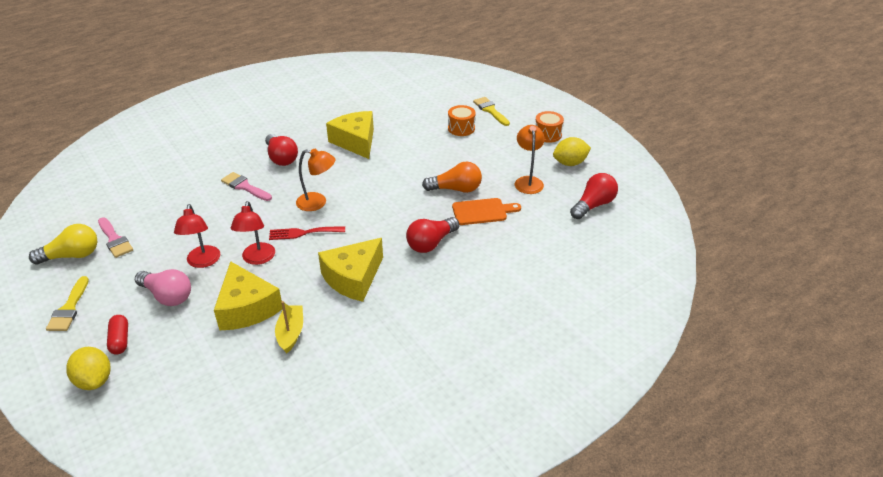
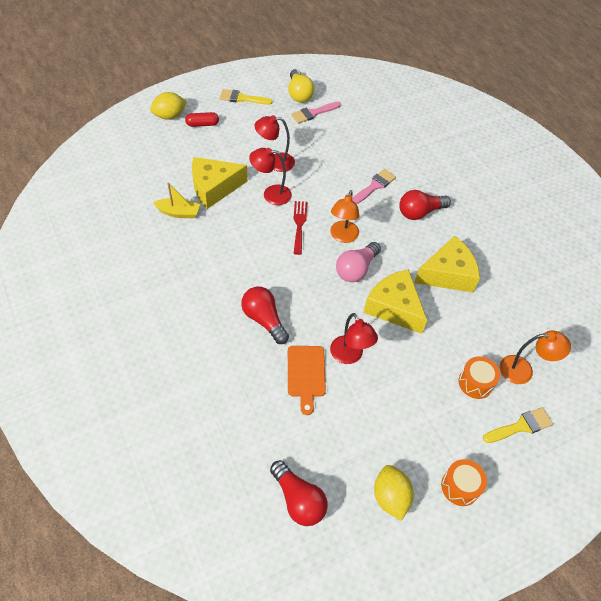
camera: 95 degrees right, 15 degrees up
(167, 296) = (240, 144): pink light bulb -> pink light bulb (356, 269)
(353, 278) = (230, 255): yellow cheese -> yellow cheese (394, 307)
(456, 189) = (349, 356): orange light bulb -> red lamp
(528, 181) = (356, 435): orange lamp -> orange lamp (523, 370)

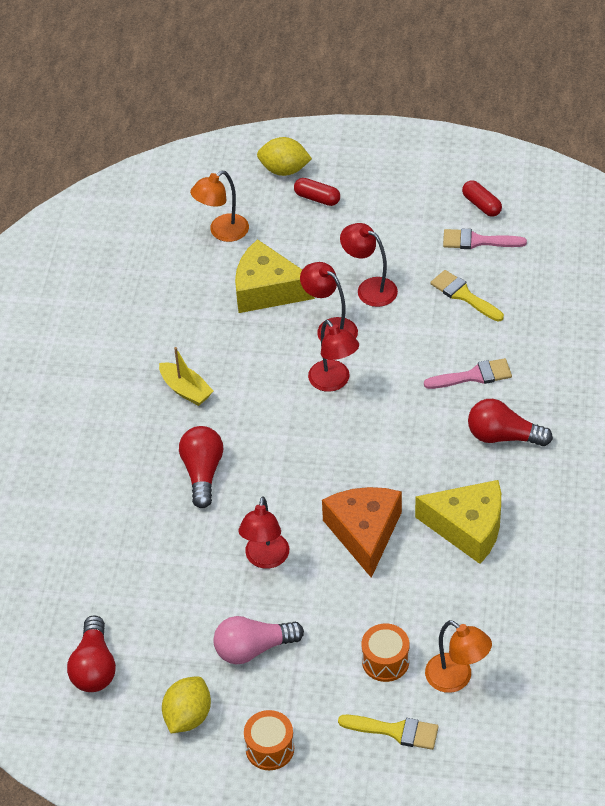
camera: 40 degrees right, 5 degrees down
(178, 212) = (201, 303): yellow boat -> yellow boat (186, 390)
(242, 98) = (397, 181): yellow brush -> yellow brush (463, 295)
(299, 94) = (481, 205): yellow light bulb -> red capsule
(299, 224) = (334, 382): red fork -> red lamp
(306, 374) = (201, 553): orange cutting board -> none
(342, 237) = (375, 421): orange lamp -> orange lamp (222, 232)
(356, 269) = (357, 468): pink light bulb -> pink light bulb (253, 649)
(394, 307) = (364, 533): yellow cheese -> orange cheese

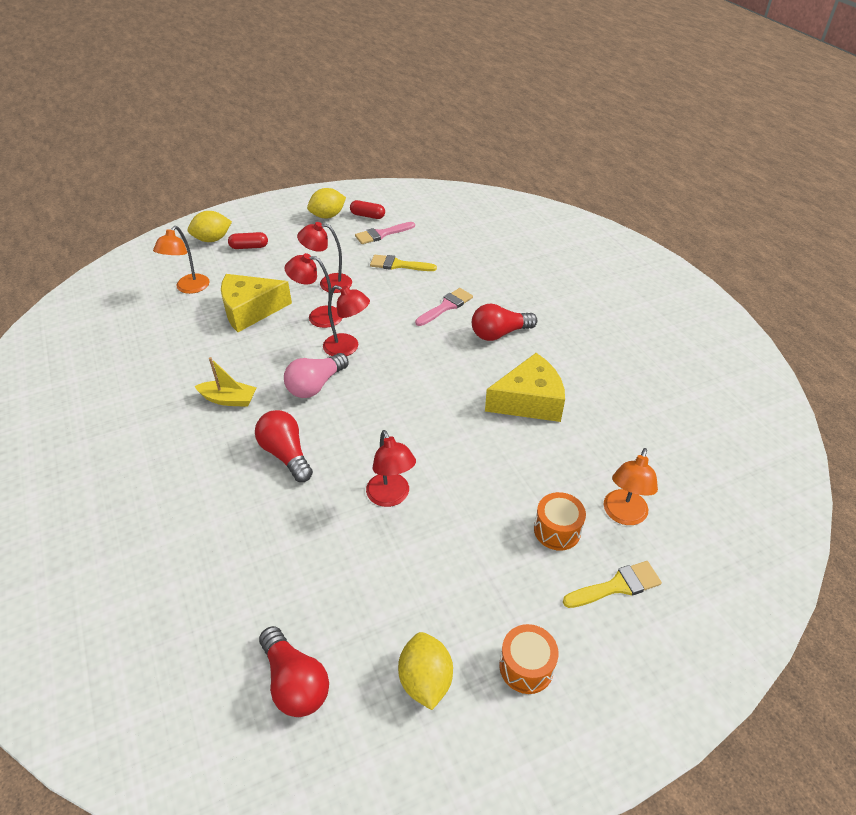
camera: 35 degrees left, 5 degrees down
(253, 649) = (438, 579): pink light bulb -> pink light bulb (315, 385)
(364, 533) = (456, 440): orange cheese -> none
(434, 186) = (328, 216): none -> yellow lemon
(456, 679) = (623, 515): orange lamp -> orange lamp turned 105 degrees clockwise

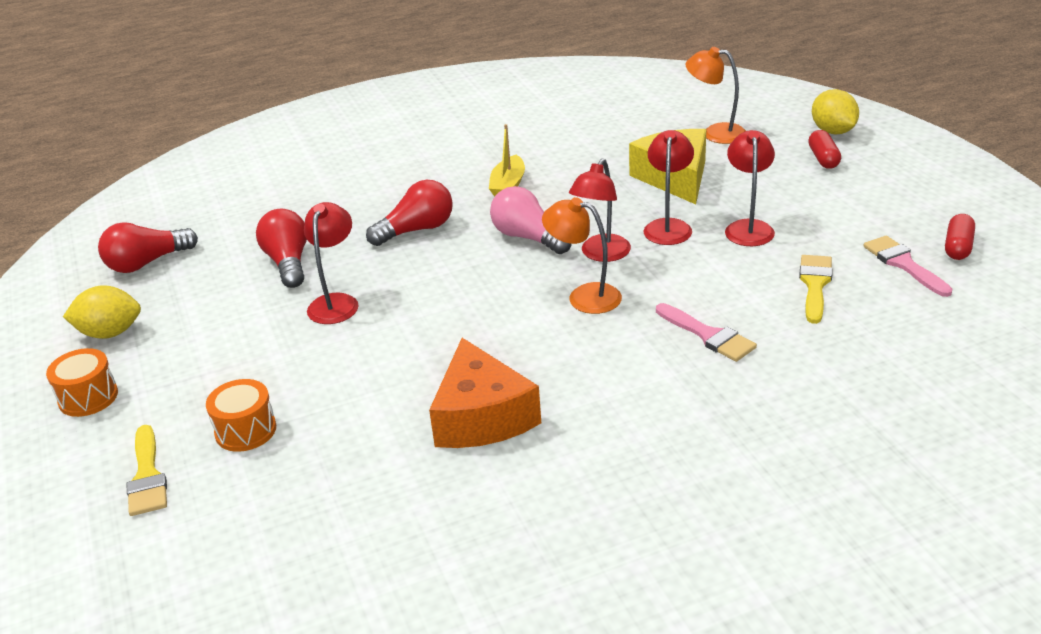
camera: 95 degrees right, 10 degrees down
(328, 216) = (939, 210): yellow lemon -> none
(391, 497) = (336, 302): red lamp -> red lamp turned 120 degrees clockwise
(499, 333) = (642, 390): red light bulb -> red light bulb (288, 263)
(529, 401) = (482, 416): yellow cheese -> orange cheese
(623, 515) = (248, 495): orange lamp -> orange lamp (584, 296)

